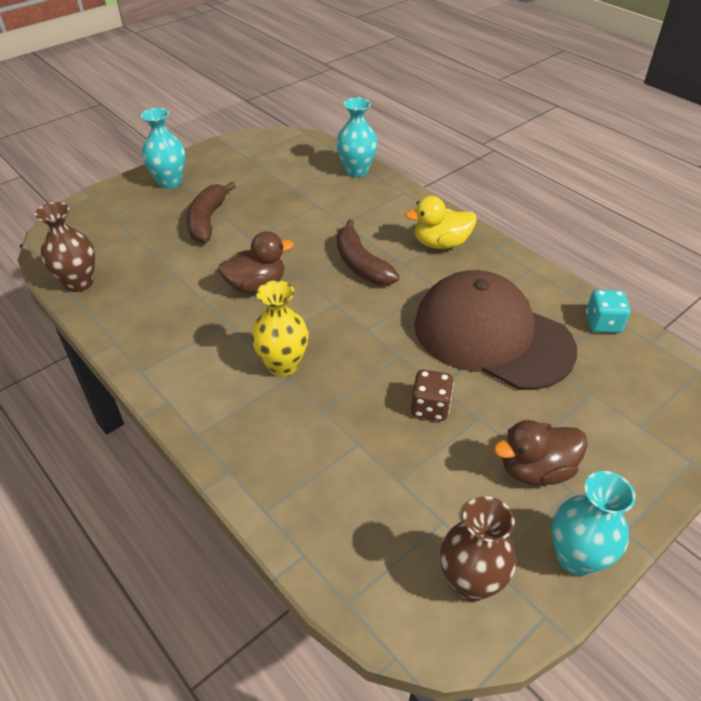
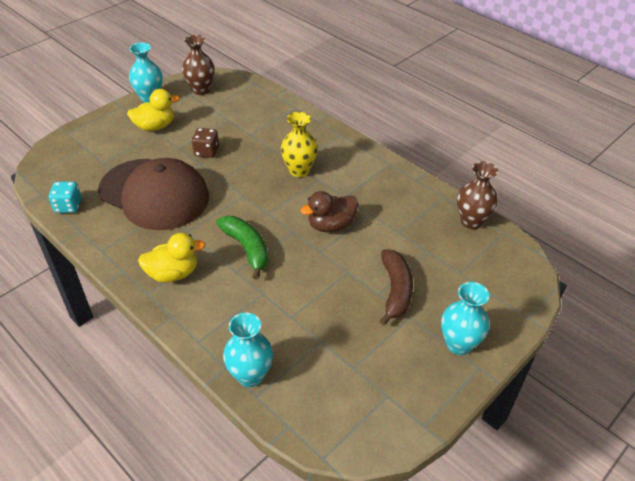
camera: 175 degrees right, 0 degrees up
(361, 264) = (246, 248): brown banana -> green banana
(535, 469) = (155, 126): brown duck -> yellow duck

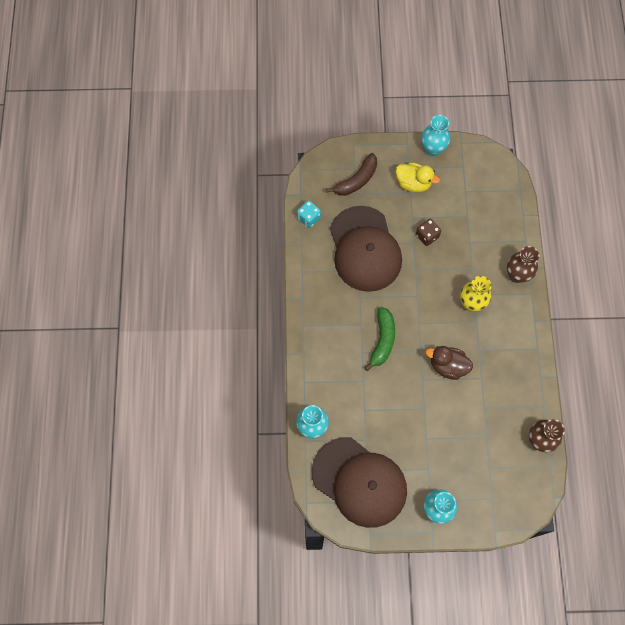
camera: 45 degrees right, 25 degrees up
(173, 273) = (327, 323): yellow duck -> none
(201, 90) = (475, 167): brown vase -> brown vase (517, 275)
(358, 385) = (359, 482): none -> brown cap
(395, 290) = (438, 445): brown banana -> brown banana (356, 180)

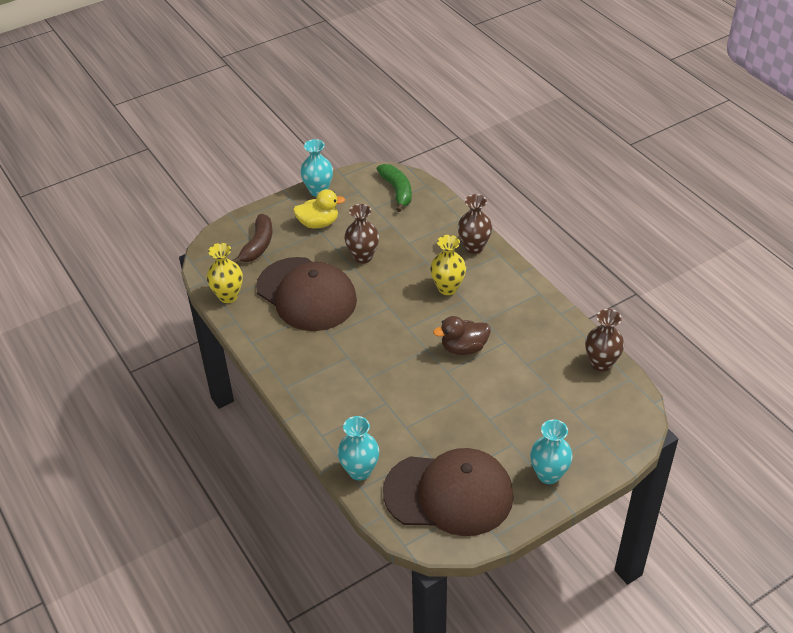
camera: 30 degrees left, 25 degrees down
(308, 218) = (228, 296): turquoise dice -> yellow vase
(382, 340) = (380, 359): green banana -> green banana (397, 191)
(427, 236) = (363, 256): brown dice -> brown vase

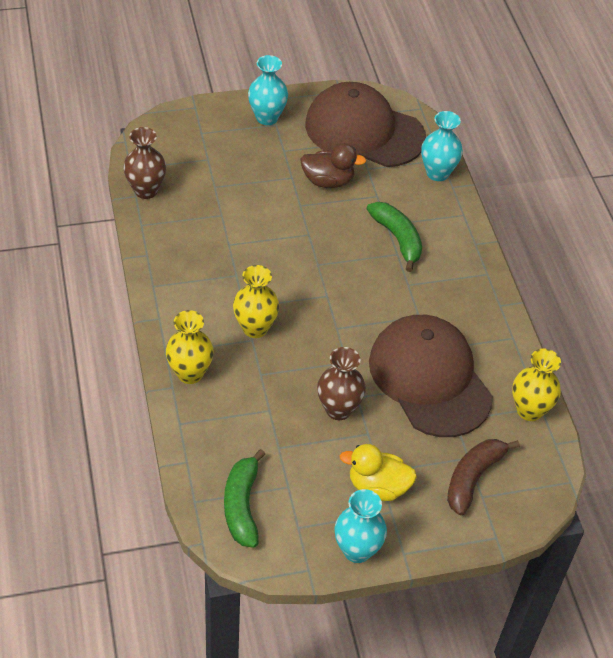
camera: 165 degrees left, 5 degrees up
(371, 392) = (397, 239): none -> green banana
(464, 348) = (277, 252): brown duck -> brown duck (328, 181)
(474, 247) = (190, 373): brown vase -> yellow vase

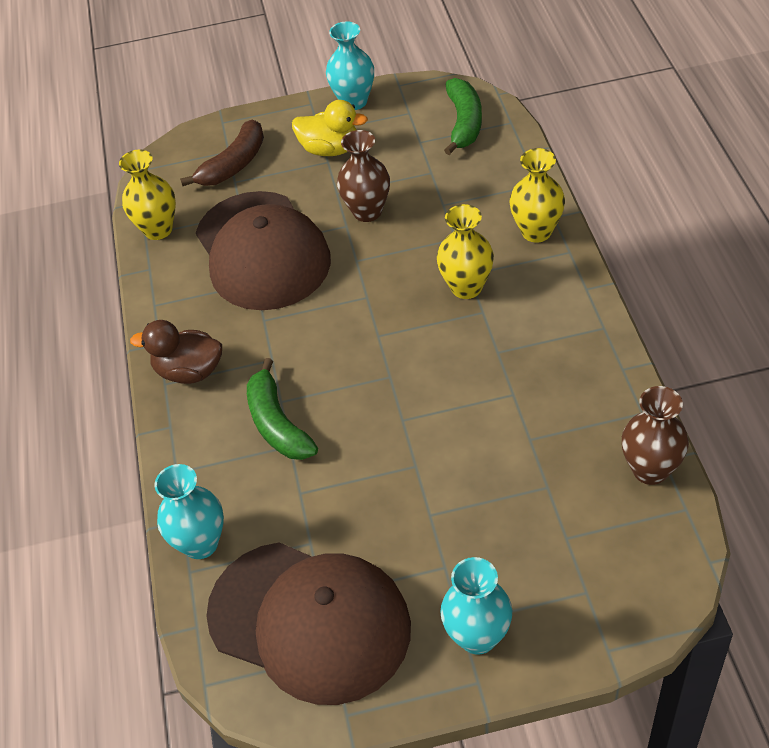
camera: 170 degrees left, 0 degrees up
(328, 181) = (373, 512): brown duck -> brown duck (189, 371)

